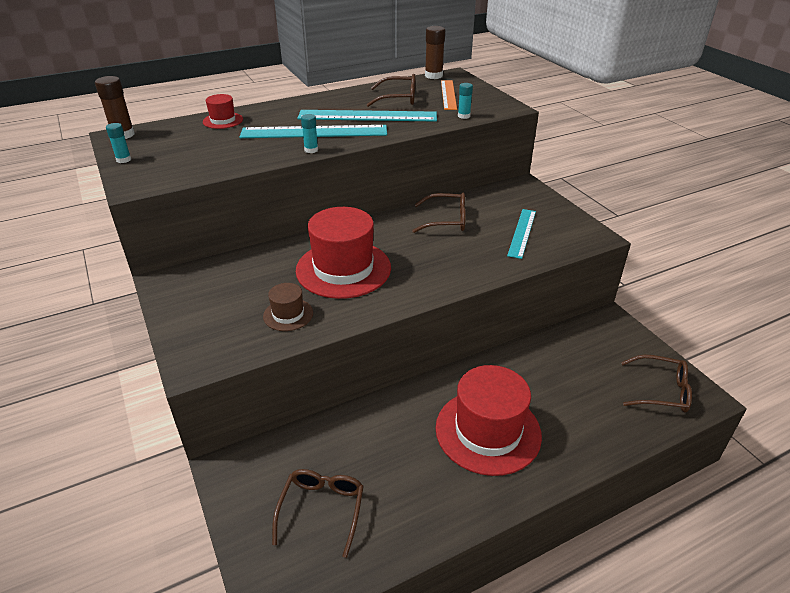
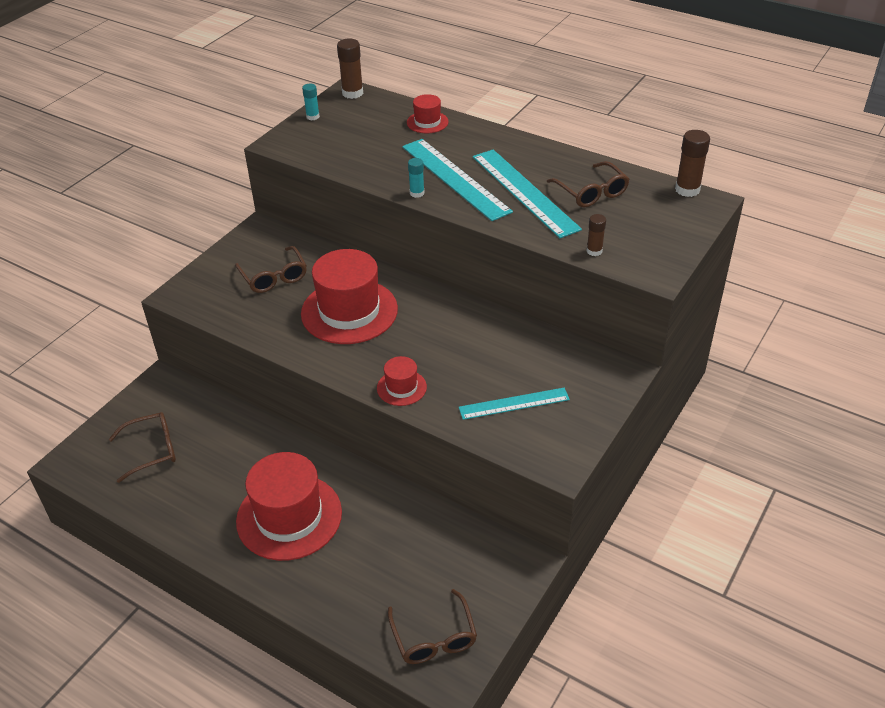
camera: 60 degrees right, 5 degrees up
(288, 314) = (264, 311): brown hat -> none
(446, 220) = (488, 341): brown glasses -> brown glasses (274, 277)
(448, 94) = (643, 220): orange ruler -> none
(463, 274) = (401, 387): none -> red hat
(464, 116) = (594, 251): turquoise glue stick -> brown glue stick

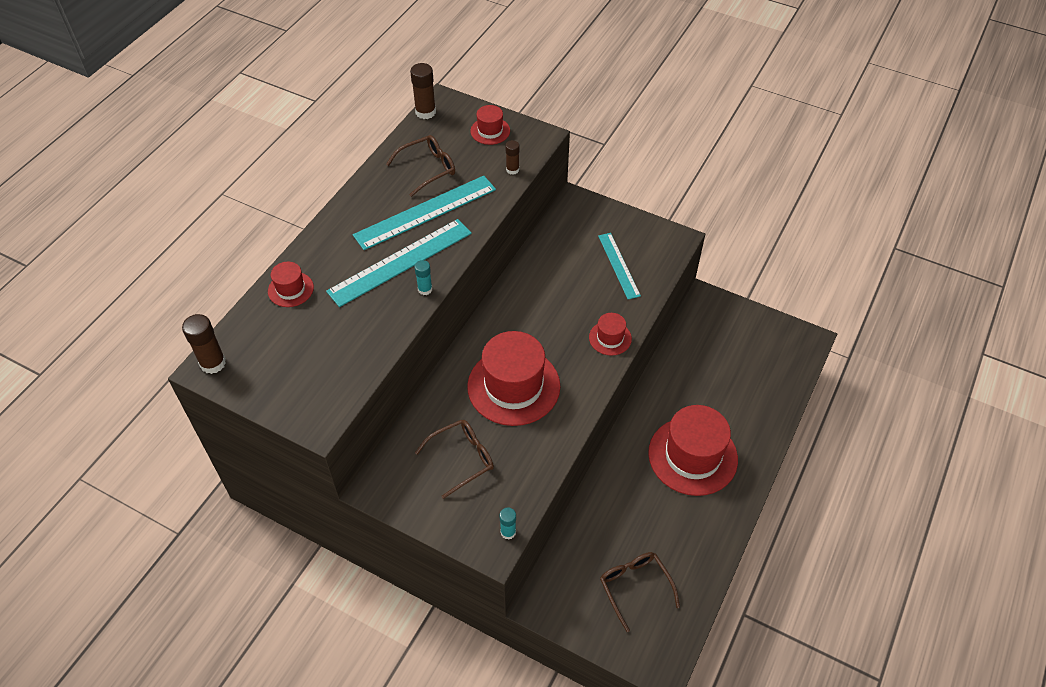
camera: 95 degrees left, 10 degrees up
(313, 117) = (262, 396): turquoise glue stick -> turquoise glue stick (508, 532)
(434, 637) = (779, 350): brown glasses -> none
(661, 235) = (490, 131): none -> red hat

